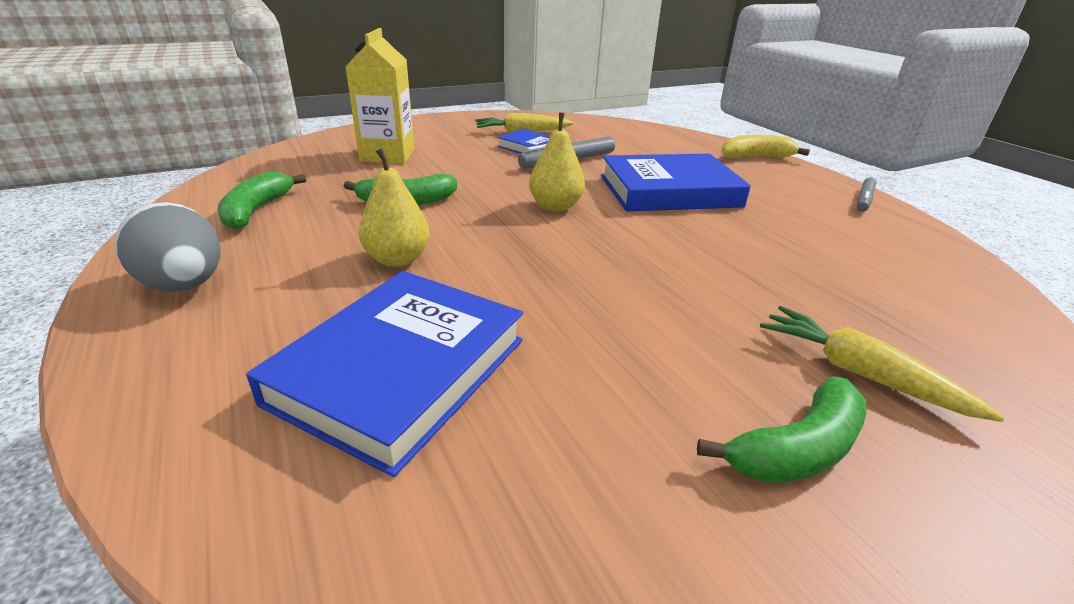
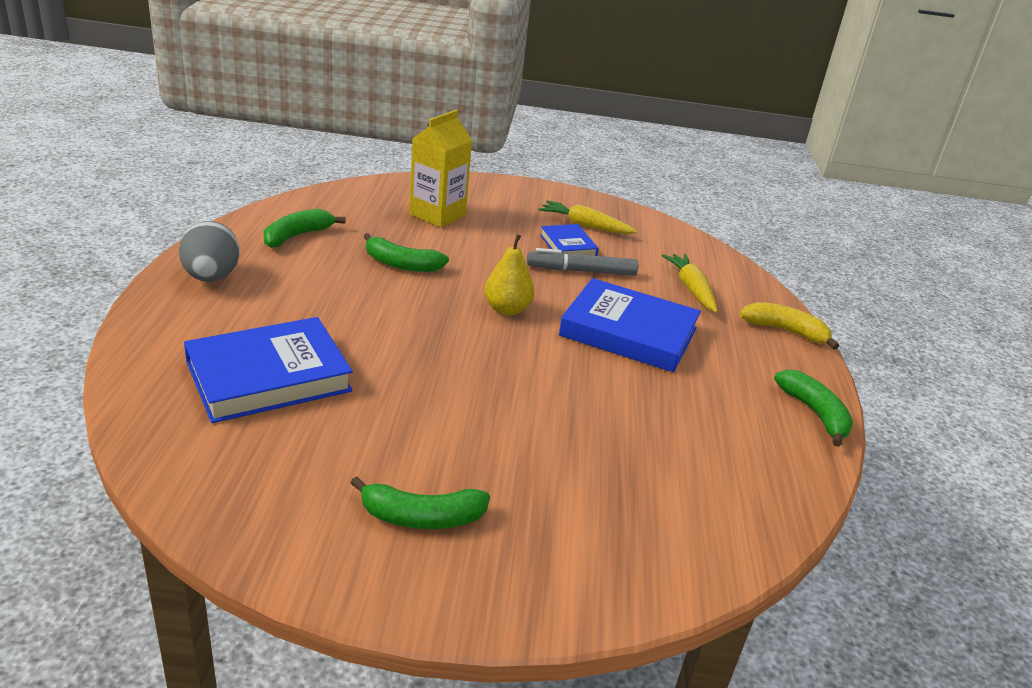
camera: 30 degrees right, 0 degrees up
(397, 259) = (343, 308): yellow pear -> none
(859, 373) = (534, 509): yellow carrot -> yellow carrot (691, 289)
(864, 200) = (815, 413): grey marker -> green banana

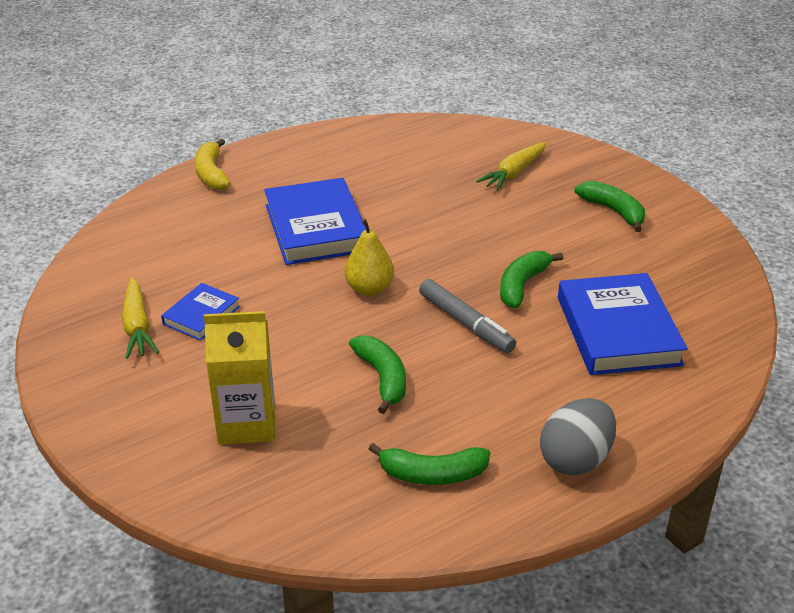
camera: 125 degrees left, 5 degrees up
(268, 376) = (618, 331): blue book -> blue book turned 60 degrees clockwise
(581, 271) = (245, 287): grey marker -> grey marker (465, 323)
(691, 289) = (197, 228): yellow carrot -> yellow carrot (513, 173)
(815, 413) = (312, 139): green banana -> green banana (522, 285)

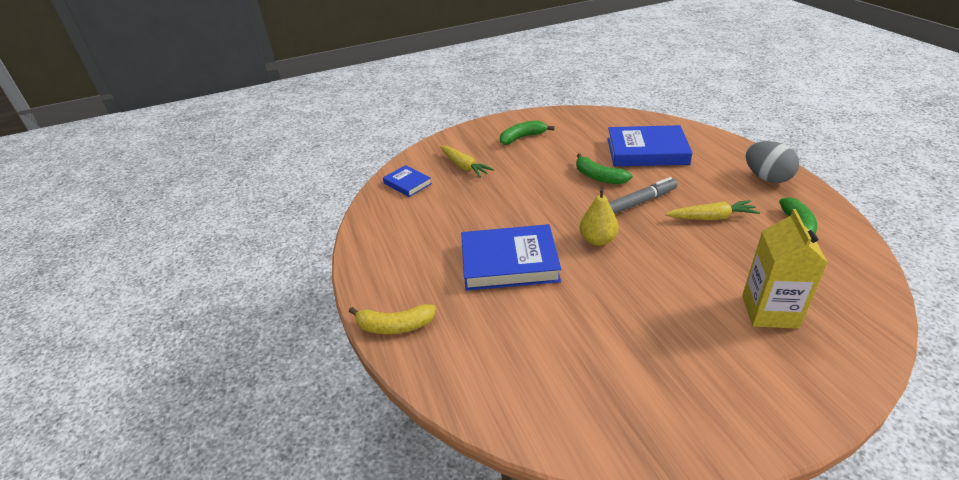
camera: 75 degrees left, 0 degrees up
(137, 326) = (648, 383): yellow carrot -> yellow carrot (711, 217)
(201, 315) = (630, 336): blue book -> blue book (407, 183)
(383, 378) = (704, 241): green banana -> none

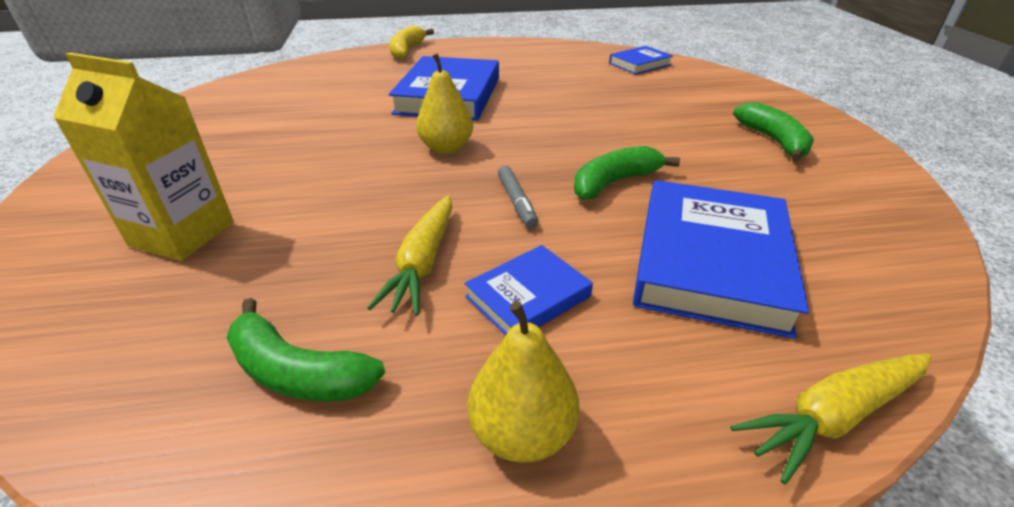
camera: 100 degrees right, 0 degrees up
(464, 166) = (676, 93): yellow carrot -> yellow carrot (833, 416)
(640, 202) = (516, 202): grey marker -> grey marker, size x0.63
(706, 187) = (528, 296): none -> blue book
(766, 178) = (522, 432): grey egg -> yellow pear

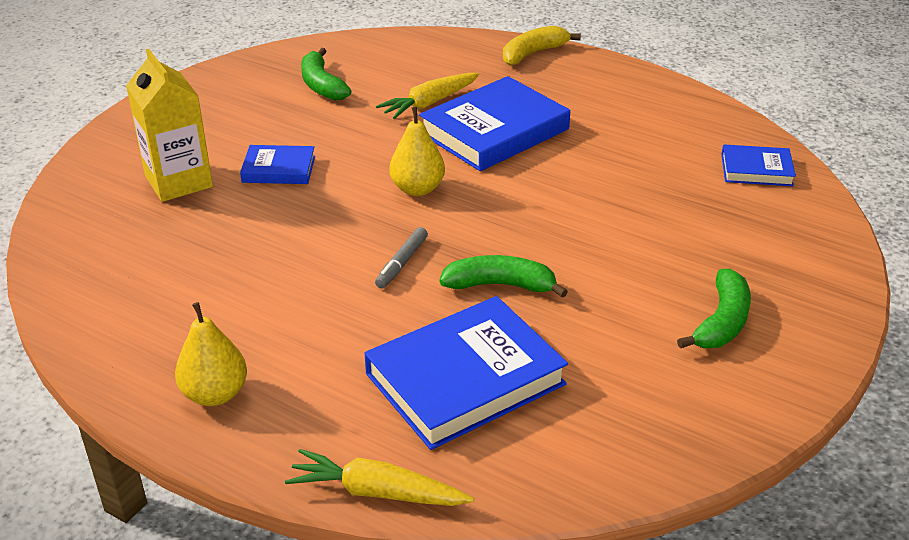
camera: 40 degrees right, 0 degrees up
(297, 372) = (153, 302): green banana -> green banana (321, 85)
(423, 263) = (284, 275): yellow carrot -> yellow carrot (429, 103)
(528, 296) = (314, 331): blue book -> blue book (279, 169)

